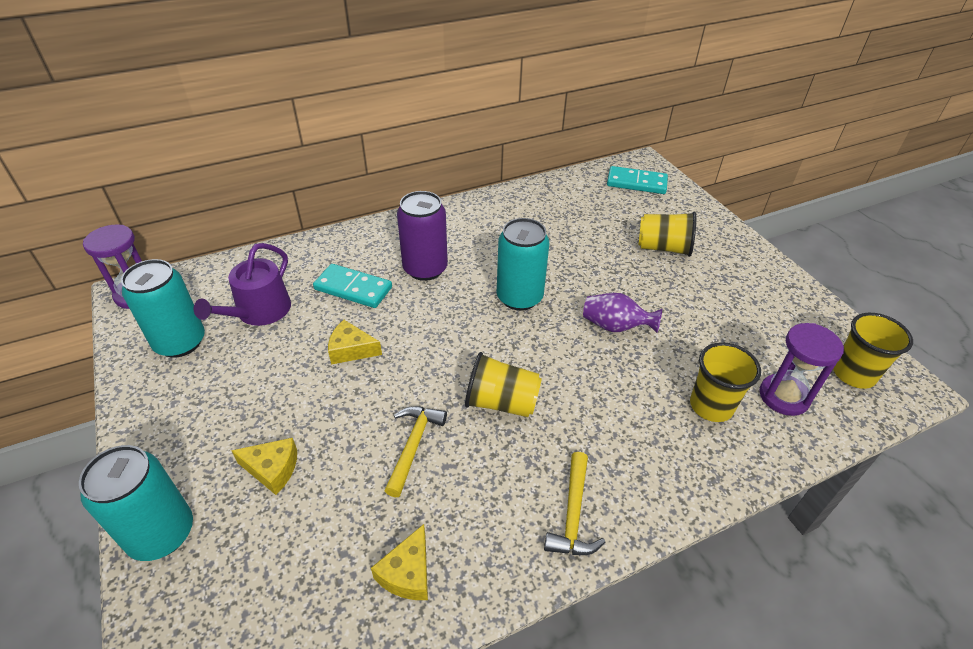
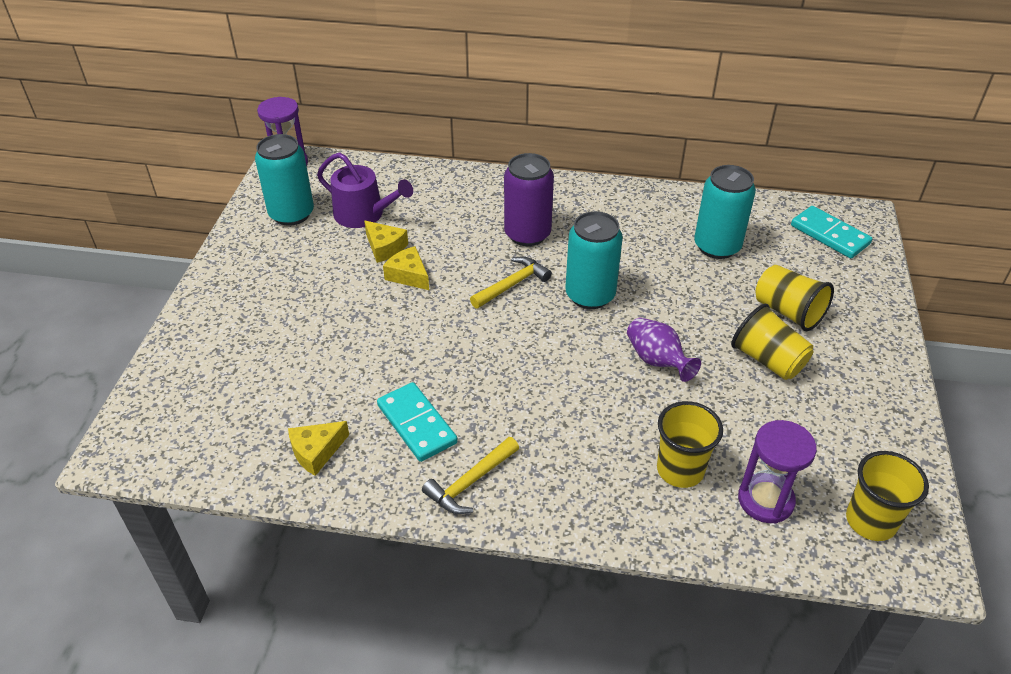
camera: 35 degrees right, 0 degrees up
(161, 533) = (187, 341): turquoise can -> turquoise can (717, 246)
(259, 312) = (364, 214): purple watering can -> purple watering can turned 120 degrees counterclockwise
(272, 469) = (284, 335): yellow cheese -> yellow cheese (385, 247)
(353, 288) = (451, 226): turquoise domino -> turquoise domino (416, 424)
(413, 445) = (394, 369): yellow hammer -> yellow hammer (512, 284)
(501, 402) = (491, 373): yellow cup -> yellow cup (767, 360)

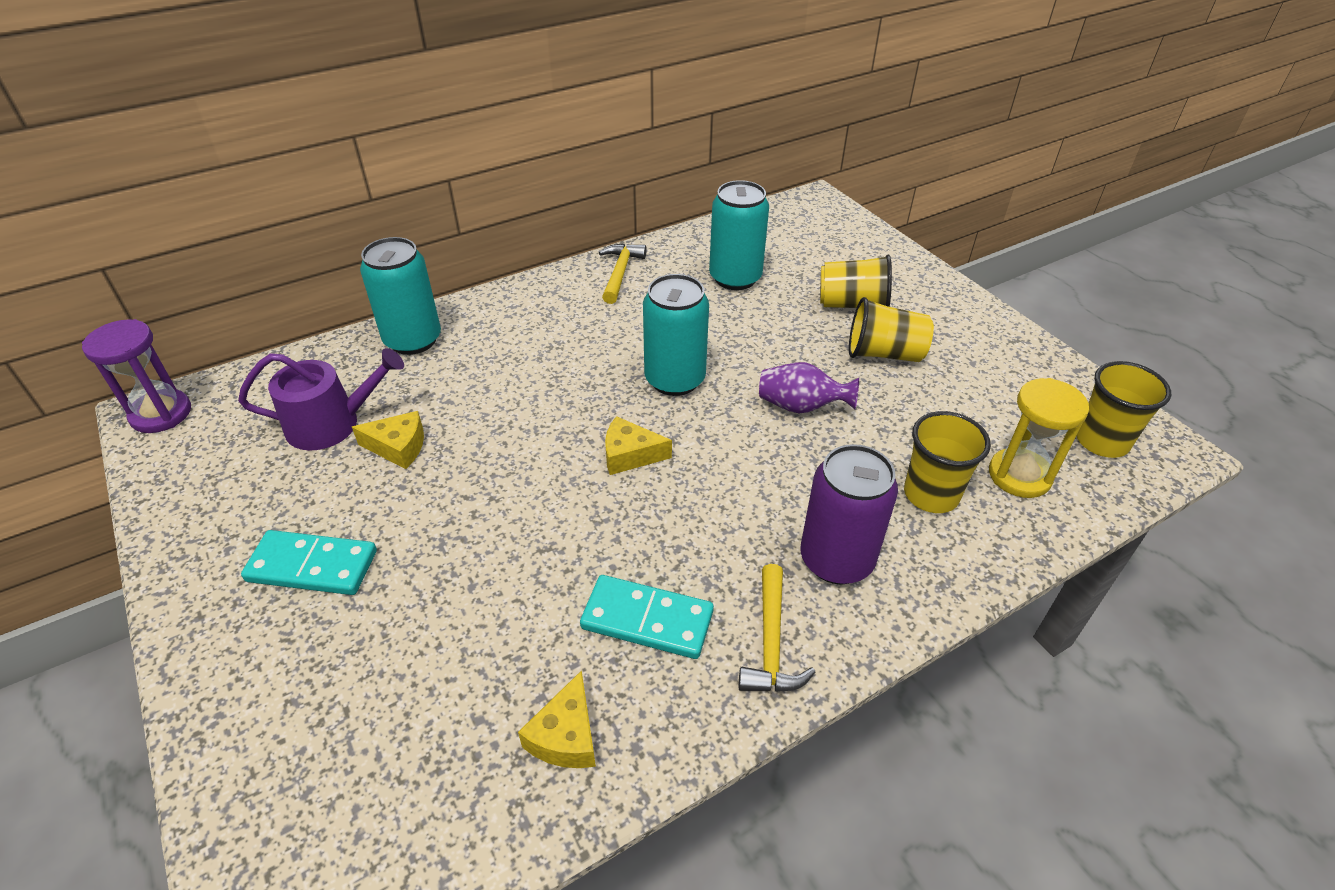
camera: 40 degrees left, 0 degrees up
(291, 214) = (228, 471): turquoise can -> turquoise can (413, 340)
(408, 275) = (460, 462): yellow cheese -> yellow cheese (630, 455)
(512, 284) = (587, 410): yellow hammer -> yellow hammer (620, 273)
(527, 234) = (548, 352): purple can -> purple can (836, 560)
(765, 500) = (1019, 475): purple hourglass -> yellow hourglass
(829, 235) = (810, 226): turquoise domino -> turquoise domino (312, 566)

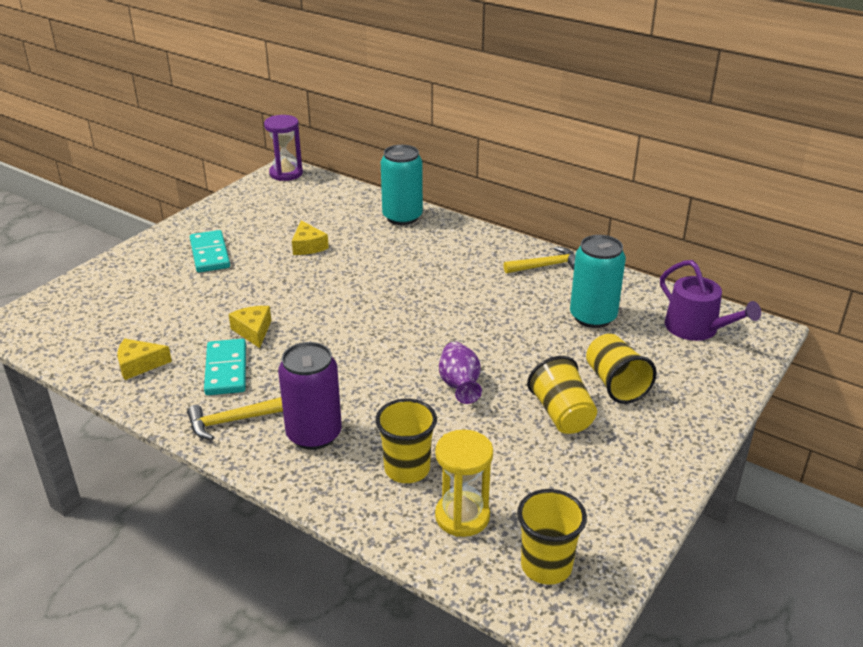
camera: 65 degrees right, 10 degrees down
(332, 423) = (312, 220): purple watering can -> purple watering can (697, 328)
(630, 455) = (356, 325): yellow cheese -> yellow cheese (253, 331)
(674, 379) = (444, 322): turquoise can -> none

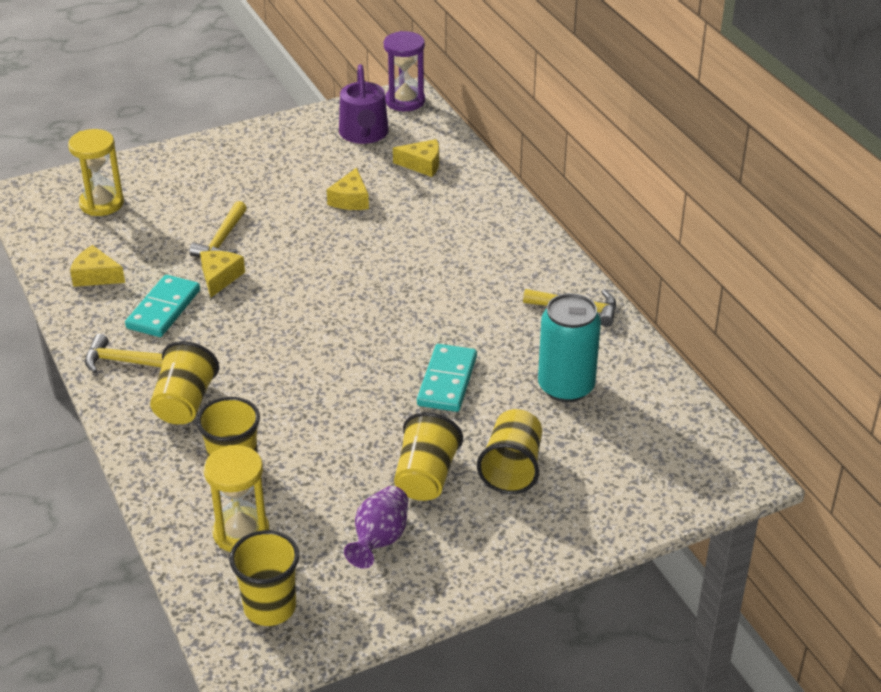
camera: 30 degrees right, 5 degrees up
(94, 309) = (101, 203): none -> yellow hourglass
(209, 254) = (249, 177): turquoise domino -> turquoise domino (447, 381)
(229, 304) = (222, 240): none -> yellow hammer
(314, 434) = (184, 403): purple can -> yellow cup
(340, 209) = (422, 164): none -> yellow cheese
(402, 217) = (478, 196): turquoise can -> none
(459, 385) = (357, 408): purple vase -> purple vase (379, 540)
(697, 328) = (667, 443): purple watering can -> purple watering can (364, 134)

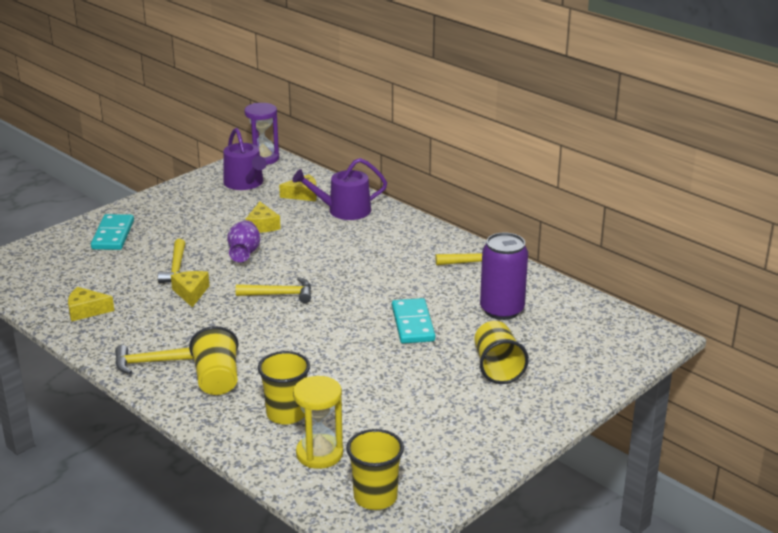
camera: 20 degrees left, 10 degrees down
(101, 203) = (60, 262): yellow hourglass -> none
(163, 309) = (158, 322): turquoise domino -> turquoise domino (113, 235)
(317, 303) = (280, 294): none -> yellow hammer
(379, 540) = (430, 434): purple vase -> purple vase (244, 253)
(425, 477) = (437, 386): yellow cup -> none
(458, 198) = (344, 210): none -> purple watering can
(566, 387) = (502, 310): turquoise can -> purple can

